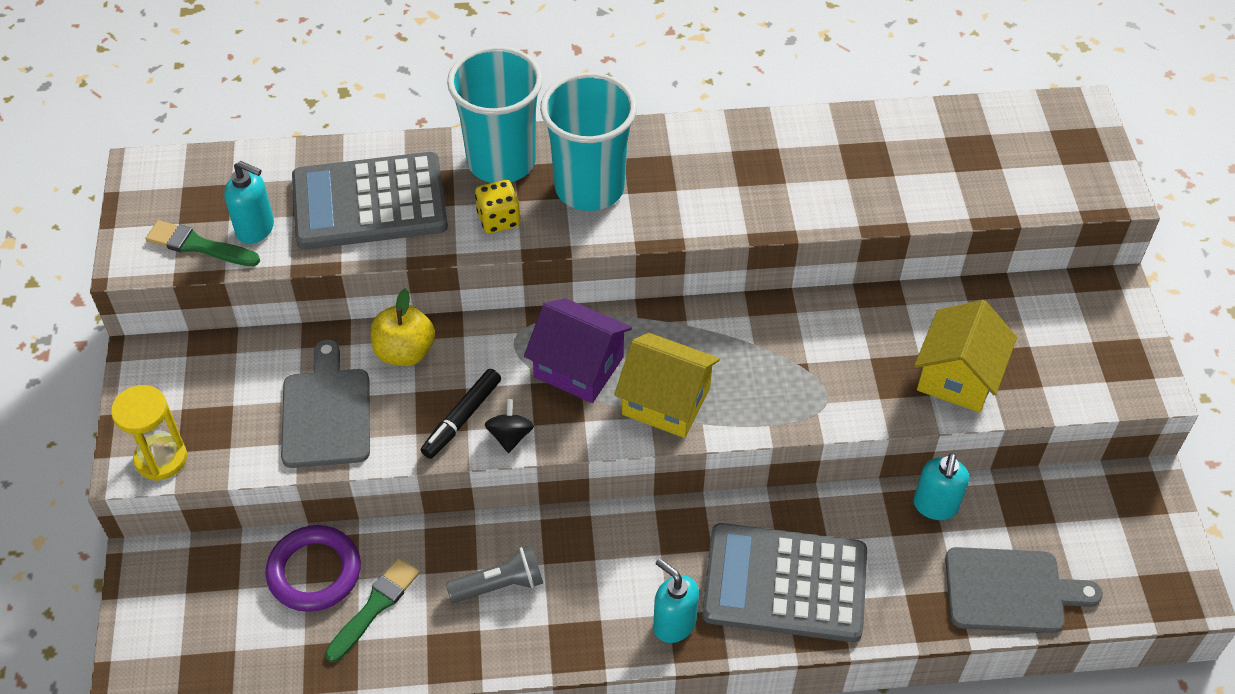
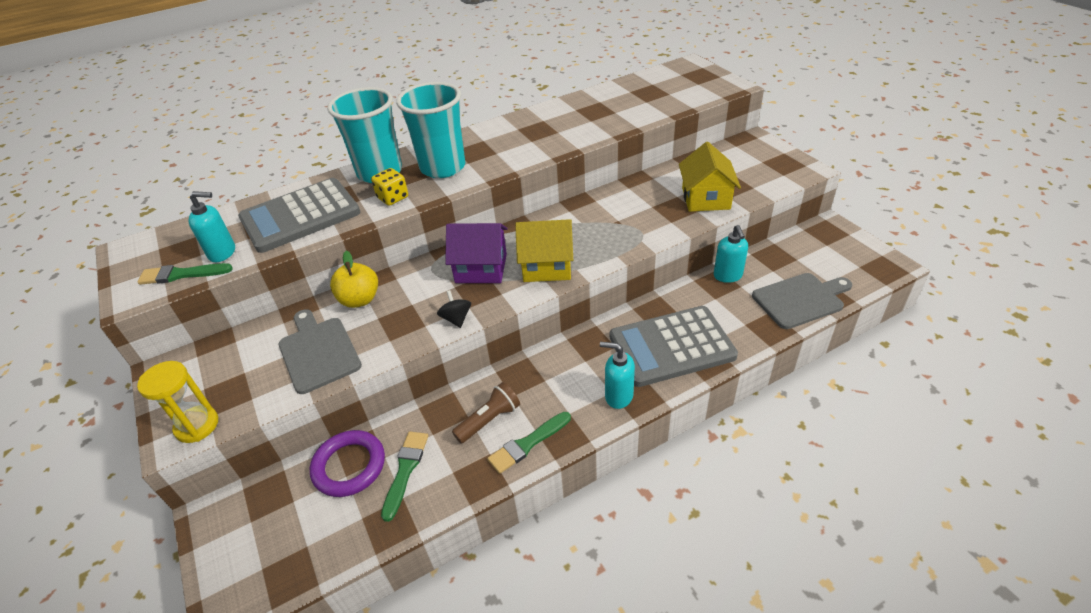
camera: 20 degrees left, 10 degrees down
(462, 418) = (418, 321): black marker -> none
(500, 585) = (489, 420): grey flashlight -> brown flashlight
(529, 638) = (527, 444): none -> green brush

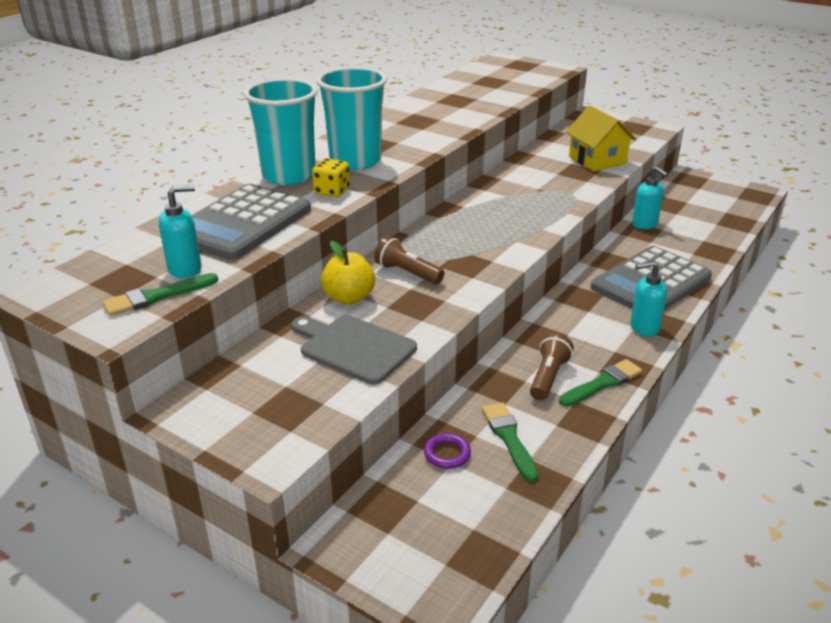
camera: 30 degrees left, 10 degrees down
(197, 426) = (285, 442): yellow hourglass -> none
(349, 466) = (447, 454): purple ring -> purple ring, size x0.55
(423, 287) = (407, 273): none -> brown flashlight
(456, 319) = (471, 288): black spinning top -> none
(481, 268) = (449, 247): purple house -> none
(527, 444) = (602, 383): green brush -> green brush turned 150 degrees counterclockwise
(547, 266) = (512, 232): yellow house -> none
(800, 300) = (717, 228): grey cutting board -> none

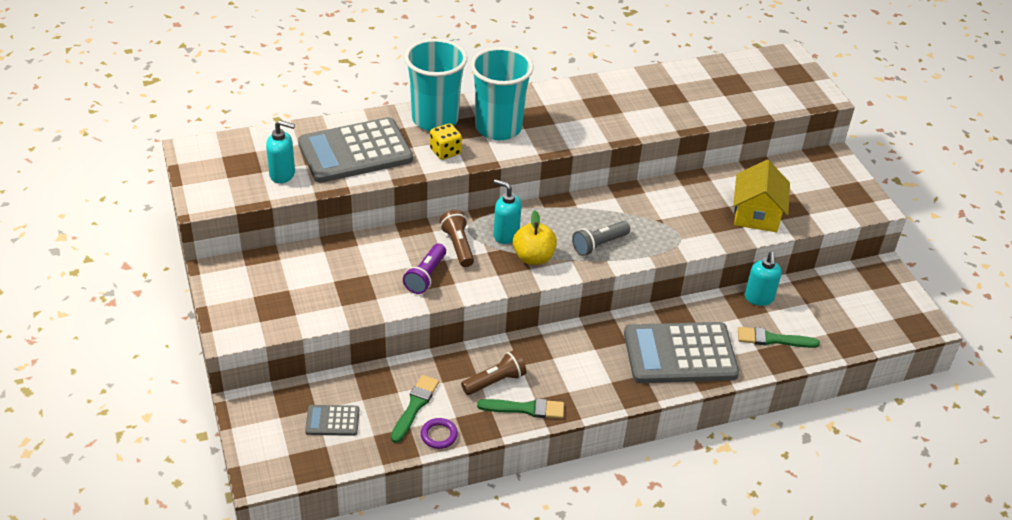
camera: 35 degrees right, 10 degrees up
(156, 297) = (246, 188): green brush -> green brush (773, 339)
(349, 298) = (396, 245): yellow apple -> yellow apple (533, 257)
(354, 347) = (356, 286): grey cutting board -> none
(411, 308) = (426, 276): none -> purple flashlight
(447, 454) = (366, 392): purple ring -> purple ring (439, 435)
(448, 500) = (332, 421): none -> grey calculator
(520, 222) = (599, 245): none -> grey flashlight
(644, 327) = (617, 387): turquoise soap dispenser -> turquoise soap dispenser (505, 235)

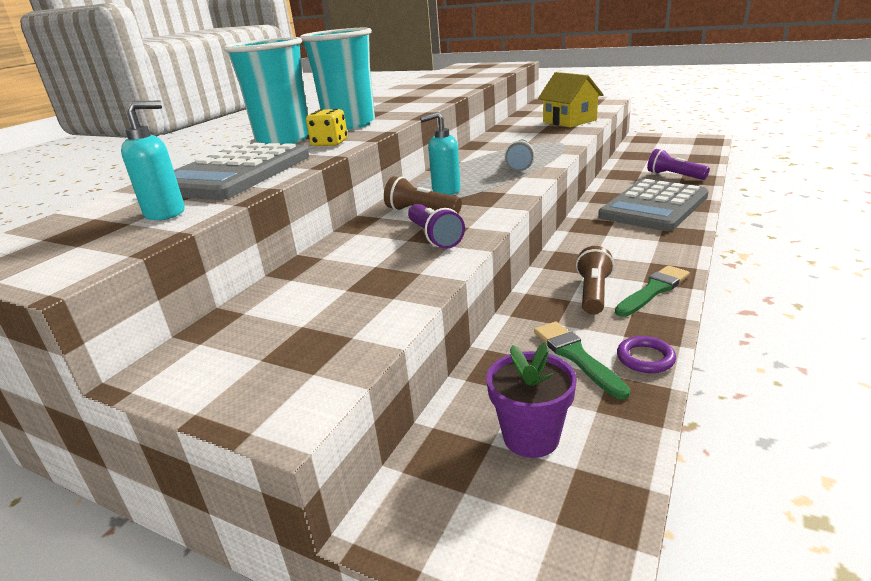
camera: 40 degrees left, 15 degrees down
(332, 421) = (531, 437): grey calculator -> purple flower pot
(533, 257) = (494, 188): yellow apple -> none
(759, 298) = (624, 169): turquoise soap dispenser -> none
(773, 339) = (674, 176): green brush -> purple flashlight

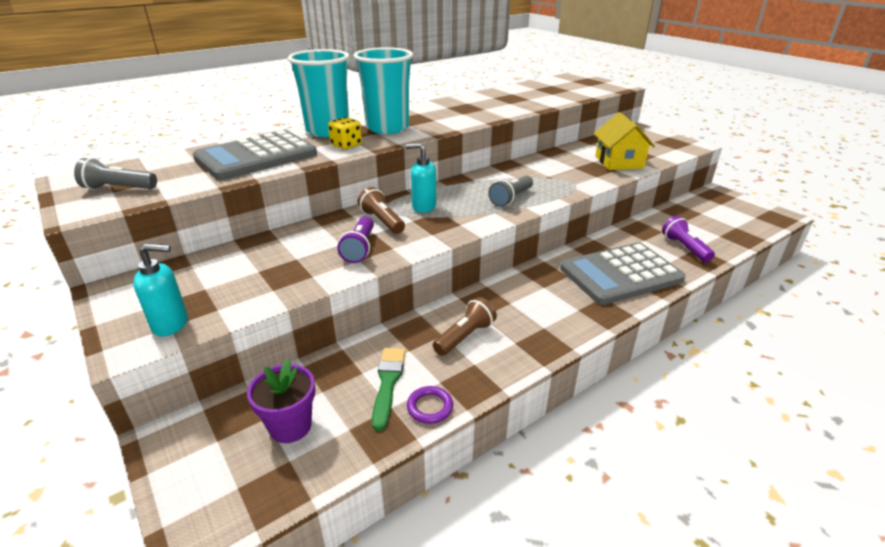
camera: 25 degrees right, 5 degrees up
(82, 241) = (118, 188): none -> grey flashlight
(166, 213) = (179, 180): turquoise soap dispenser -> turquoise soap dispenser (171, 324)
(653, 290) = (511, 354): green brush -> none

